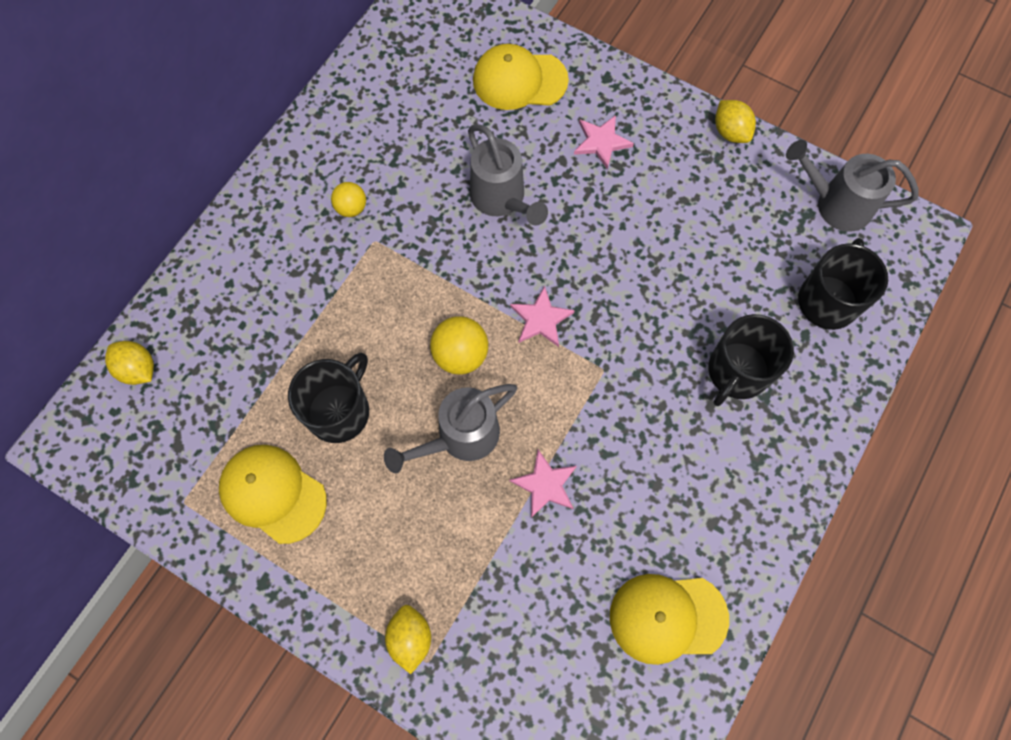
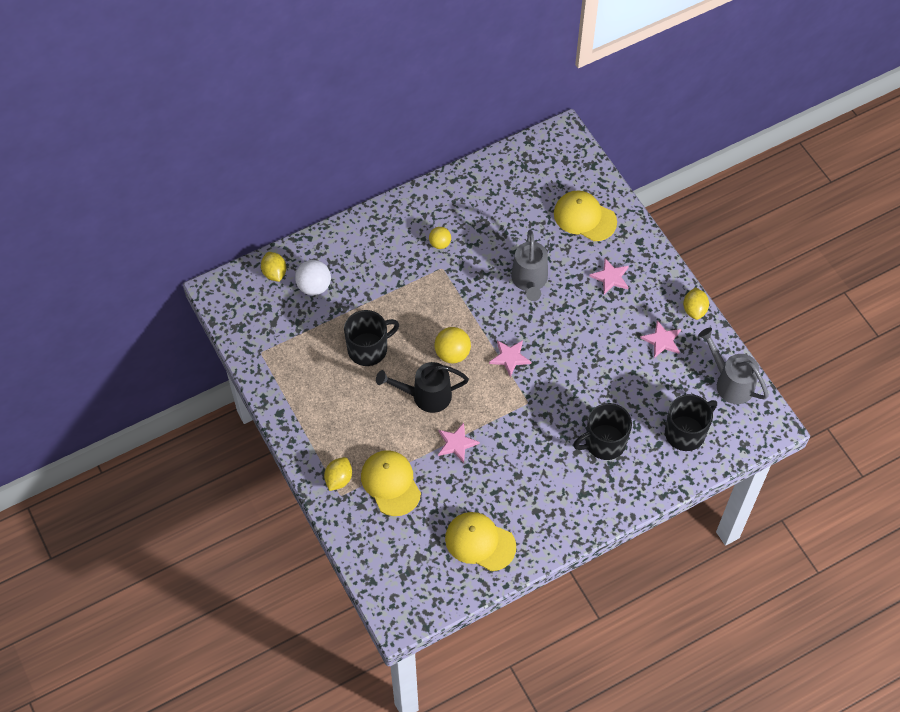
camera: 30 degrees right, 10 degrees down
(208, 359) = (314, 286): none -> white ball
(273, 493) = (309, 372): yellow cap -> yellow cap (390, 483)
(460, 437) = (425, 396): grey watering can -> black watering can
(718, 192) = (662, 340): none -> pink star

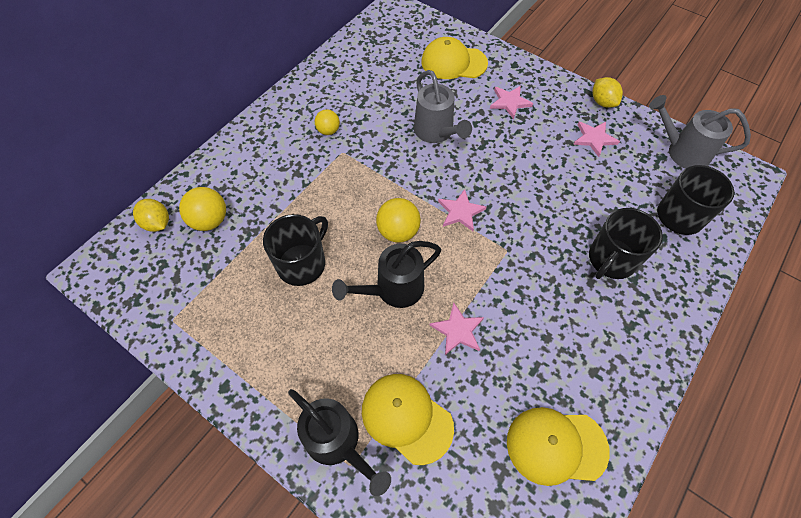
camera: 25 degrees left, 0 degrees up
(314, 286) = (210, 220): white ball -> yellow ball
(339, 479) = (338, 443): yellow lemon -> black watering can

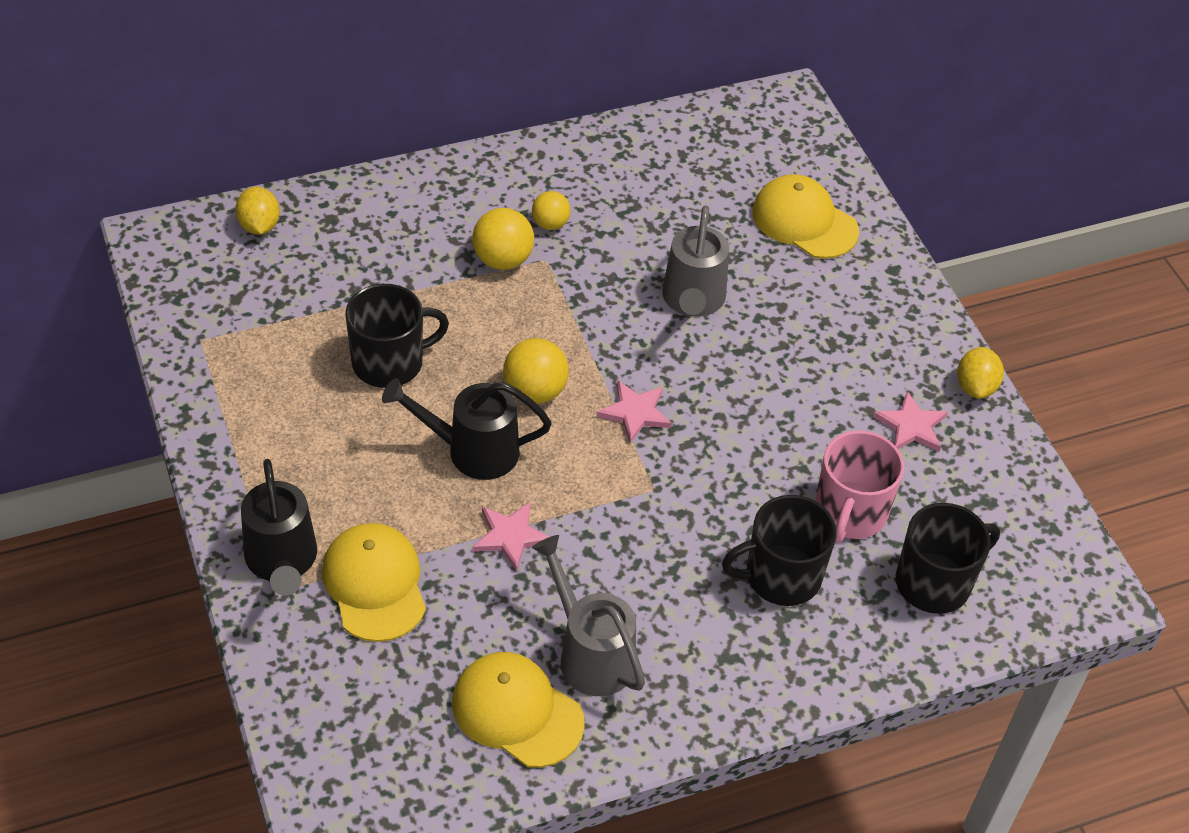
camera: 30 degrees right, 10 degrees down
(210, 220) = (321, 255): yellow ball -> yellow ball (502, 260)
(509, 102) = (835, 316): pink star -> none
(609, 202) = (850, 512): none -> pink mug
(681, 151) = (1026, 511): grey watering can -> grey watering can (590, 652)

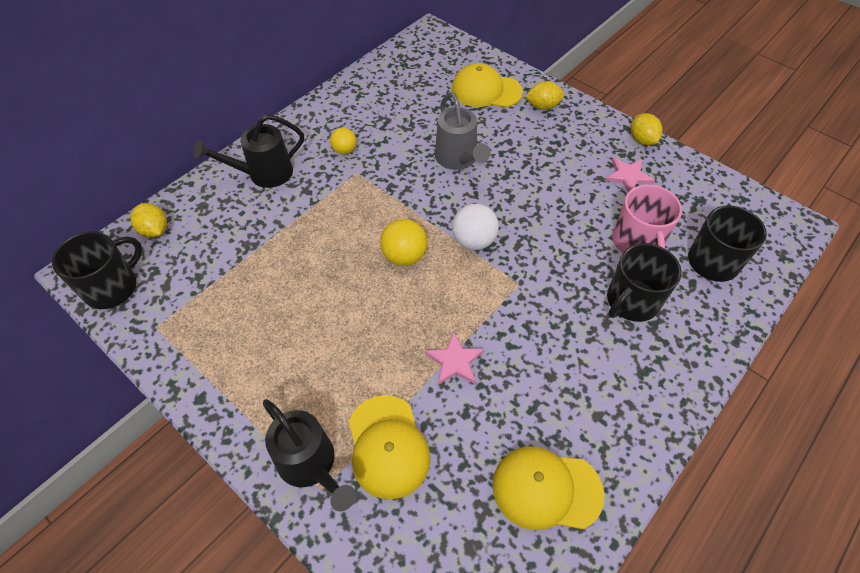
camera: 25 degrees left, 5 degrees up
(374, 584) = (388, 446): yellow cap -> yellow cap turned 150 degrees counterclockwise
(389, 362) = (299, 281): black mug -> black mug (112, 287)
(471, 450) = (390, 314): black watering can -> black watering can (263, 174)
(502, 260) = (330, 184): yellow ball -> none
(590, 652) = (561, 416): grey watering can -> none
(635, 412) = (473, 241): pink star -> white ball
(869, 278) = (542, 106): none -> yellow lemon

